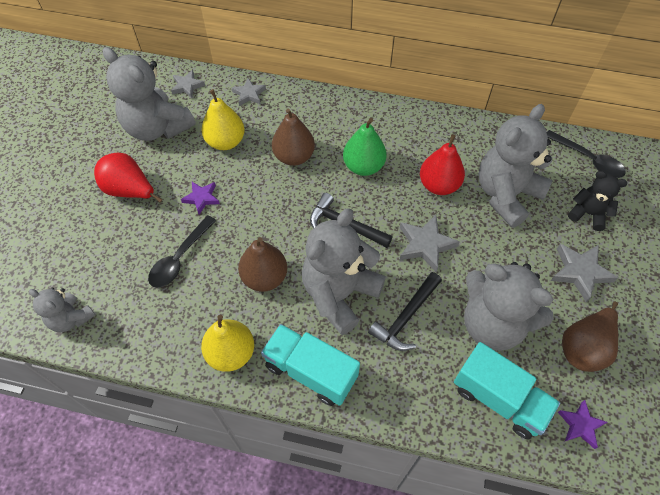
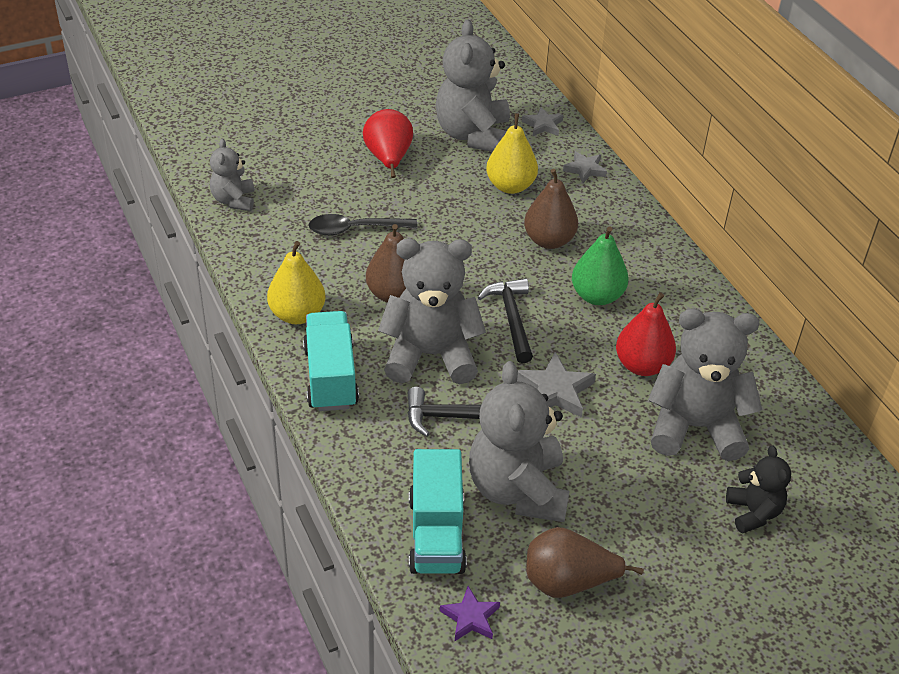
camera: 50 degrees right, 15 degrees down
(201, 198) = (431, 206): purple star -> none
(580, 272) = (663, 538): grey star -> none
(588, 159) = (835, 479): black spoon -> none

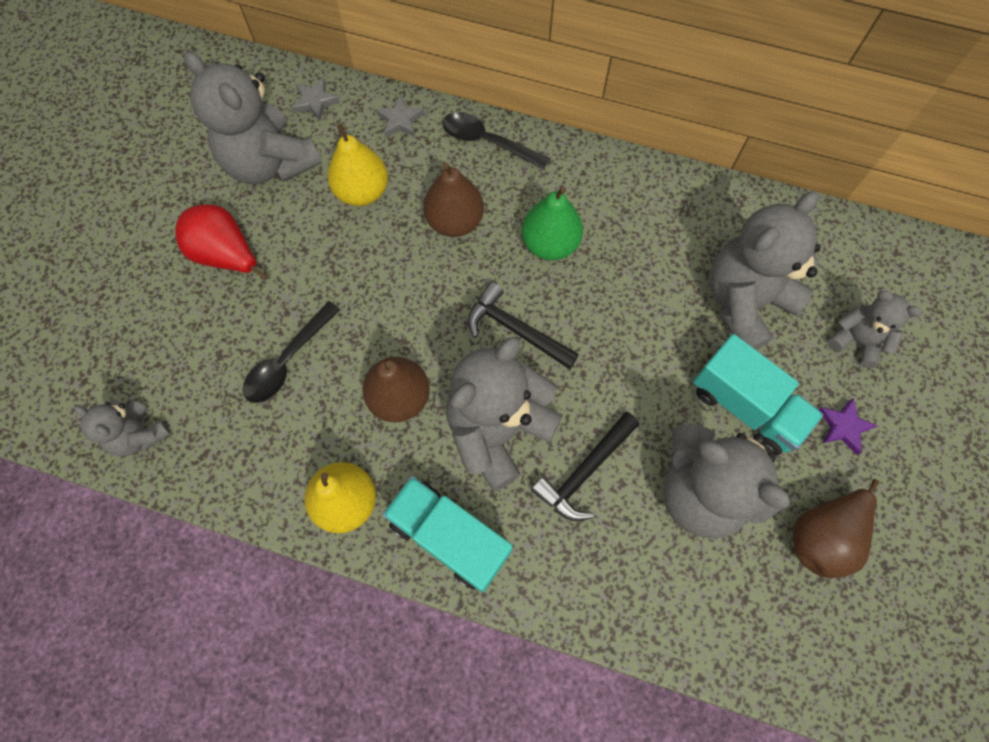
camera: 45 degrees left, 25 degrees up
(436, 534) = (696, 598): turquoise truck -> turquoise truck (745, 406)
(470, 617) = (801, 644): purple star -> purple star (843, 427)
(555, 391) = (623, 368): grey star -> none
(629, 218) = (487, 142): none -> black spoon
(642, 365) = (652, 280): red pear -> none
(753, 512) = (856, 340): black teddy bear -> grey teddy bear

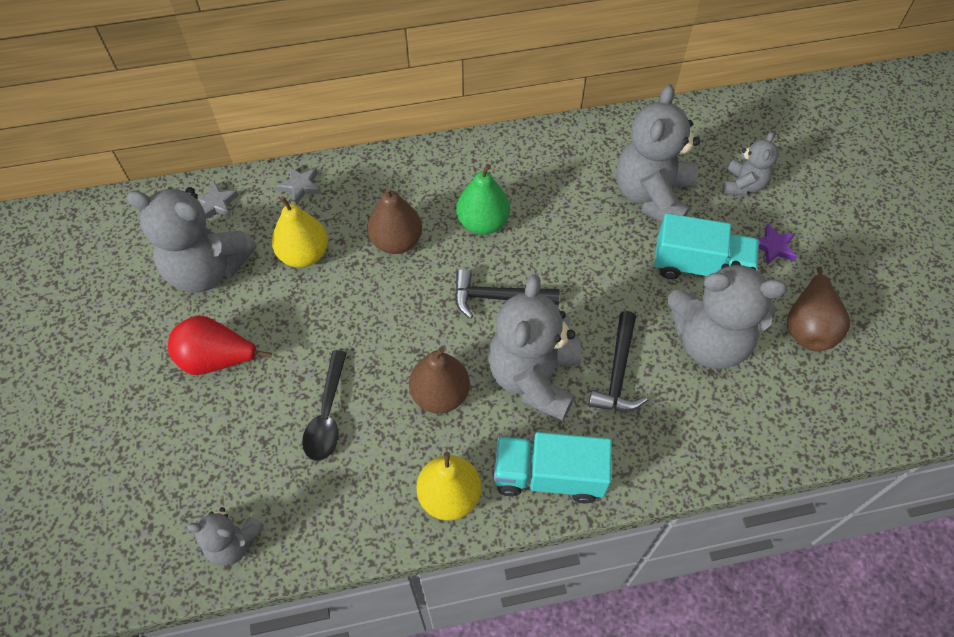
camera: 30 degrees left, 10 degrees down
(487, 142) = (383, 171): black spoon -> none
(856, 340) = (743, 185): grey teddy bear -> grey teddy bear turned 105 degrees clockwise

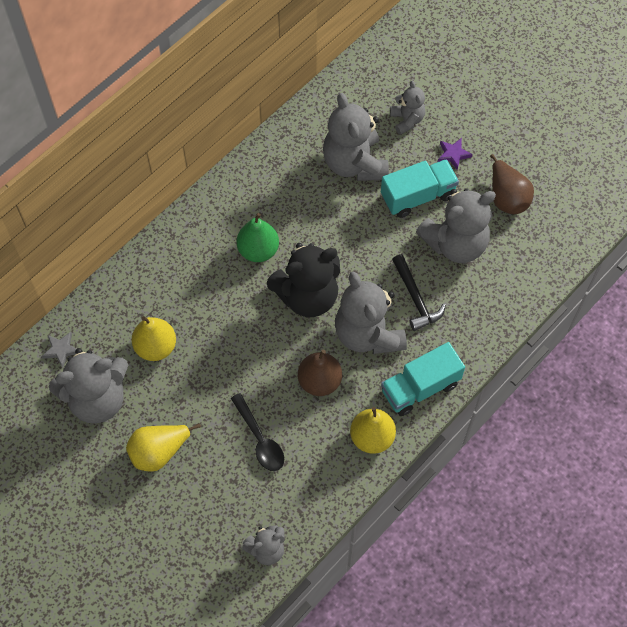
camera: 35 degrees left, 5 degrees up
(217, 359) = (159, 452): red pear -> yellow pear
(300, 186) = (111, 300): grey star -> none
(396, 241) = (211, 299): brown pear -> none
(498, 297) = (307, 296): black hammer -> black teddy bear

